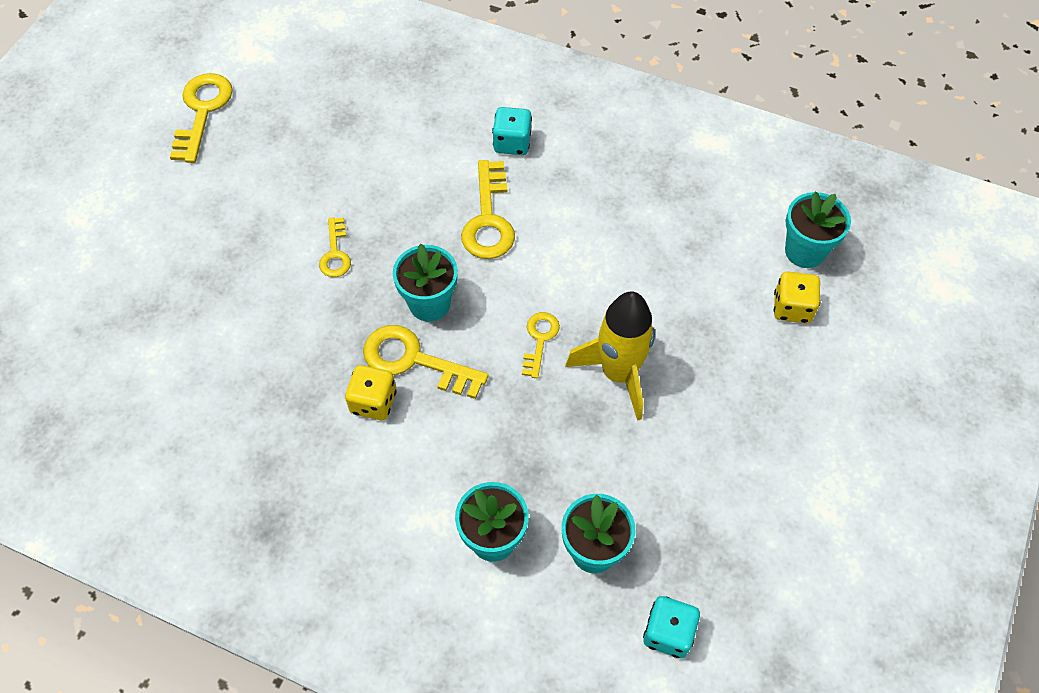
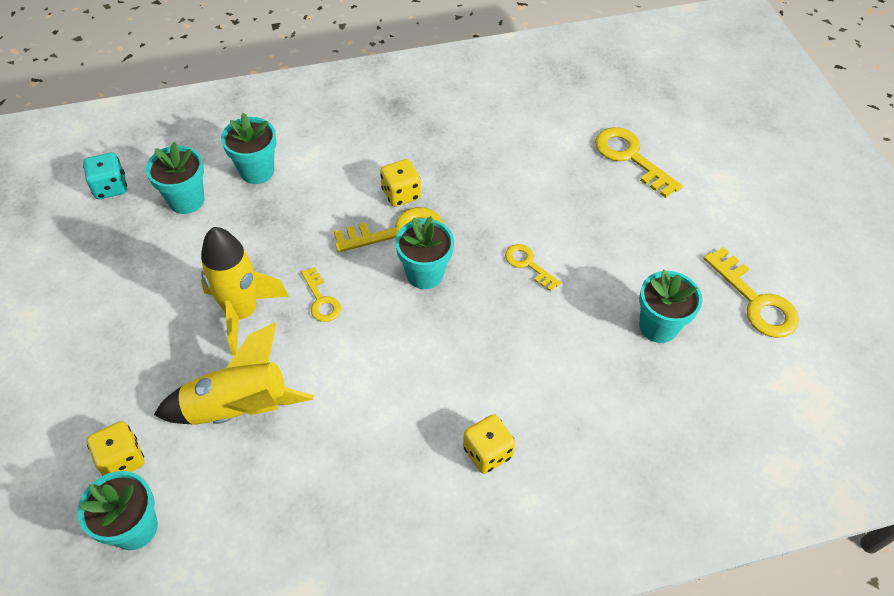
camera: 140 degrees right, 5 degrees down
(295, 141) = (658, 326): none -> turquoise flower pot
(488, 219) = (441, 366): yellow key -> yellow key (630, 158)
(512, 143) = (487, 452): turquoise dice -> yellow dice
(674, 289) = (239, 408): none -> yellow rocket

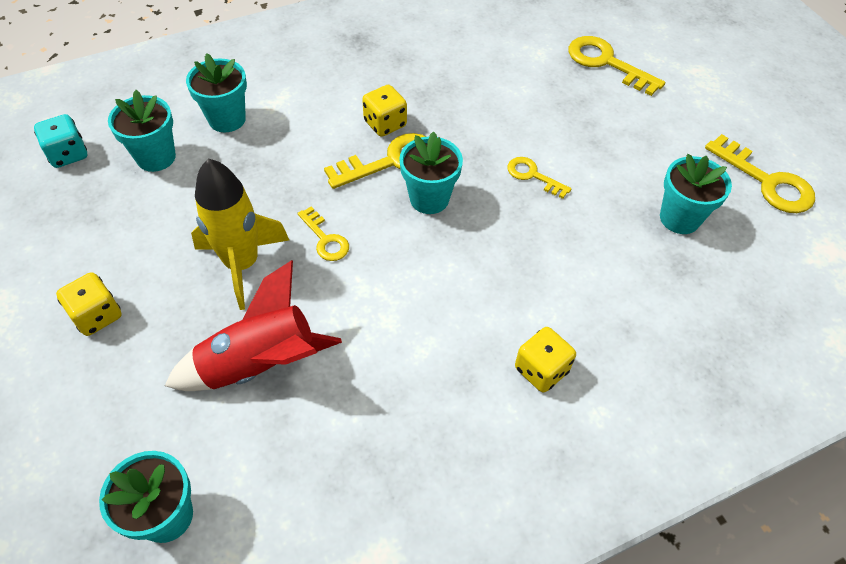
camera: 10 degrees left, 0 degrees up
(122, 459) = (137, 441): yellow dice -> yellow dice (97, 315)
(239, 408) = (260, 364): yellow rocket -> red rocket

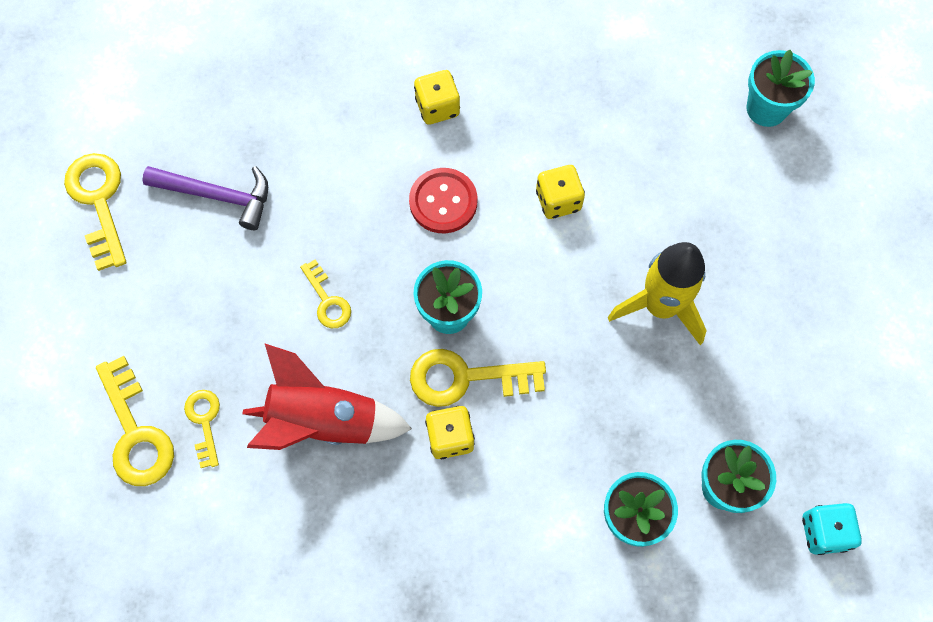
camera: 155 degrees left, 15 degrees up
(97, 315) = (805, 301): yellow dice -> yellow dice (558, 200)
(260, 364) = (669, 199): red rocket -> red rocket (323, 421)
(325, 239) = (571, 304): yellow key -> yellow key (204, 422)
(483, 282) = (443, 202): none -> red button
(679, 218) = (217, 195): turquoise flower pot -> purple hammer

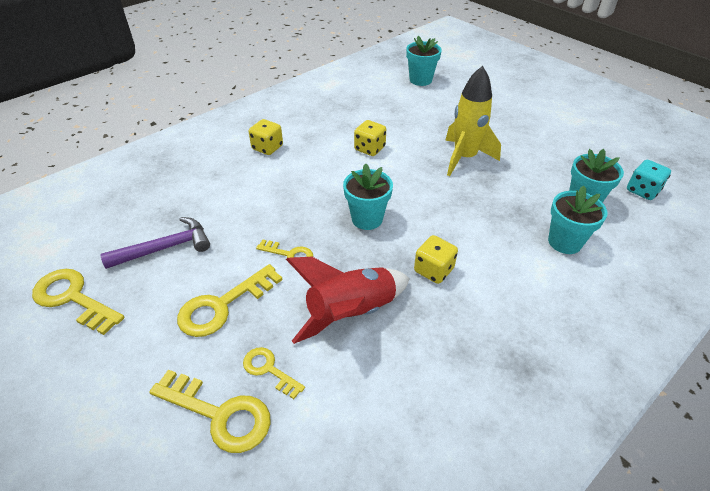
camera: 40 degrees left, 25 degrees down
(443, 202) = (311, 179): red button -> none
(466, 378) = (409, 239): yellow key -> yellow key (222, 306)

